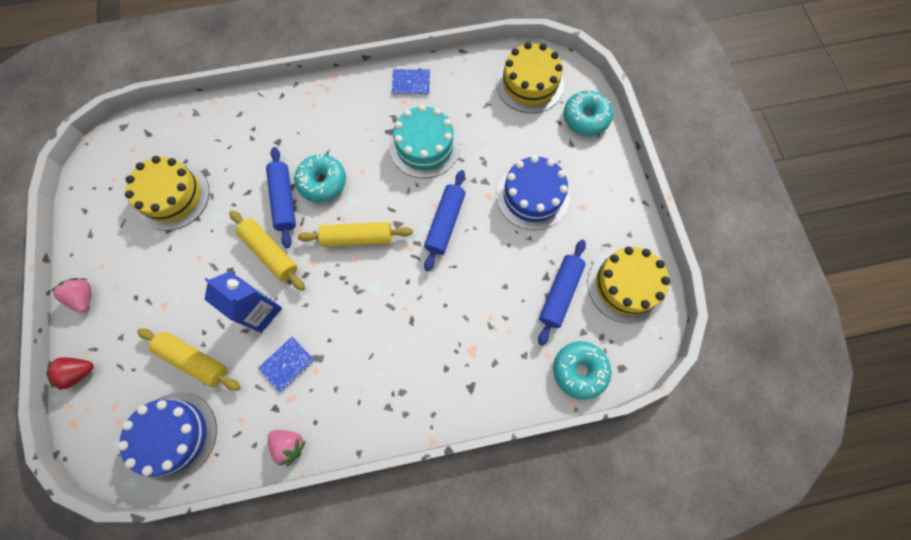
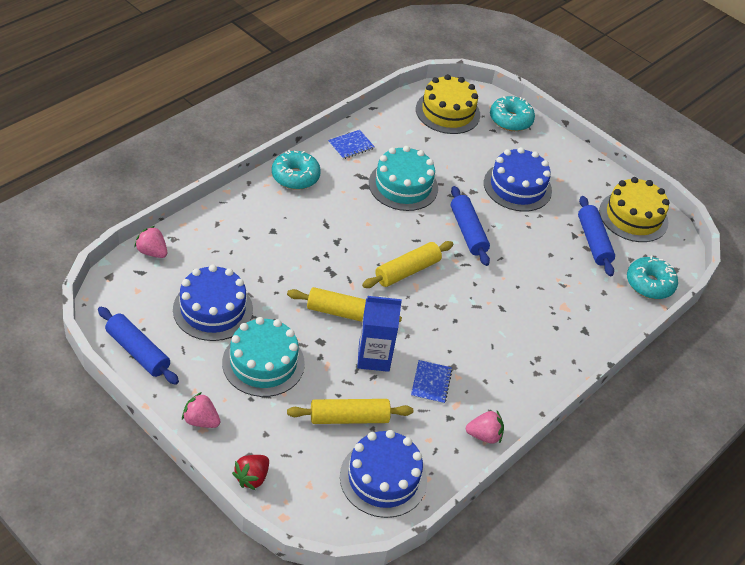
camera: 40 degrees left, 25 degrees down
(170, 118) = (152, 252): none -> pink strawberry
(170, 268) = (263, 363): none -> turquoise cake
(172, 196) = (213, 309): yellow cake -> blue cake
(284, 200) = (319, 271): blue rolling pin -> blue rolling pin (137, 352)
(322, 182) = (341, 244): turquoise donut -> turquoise donut (295, 176)

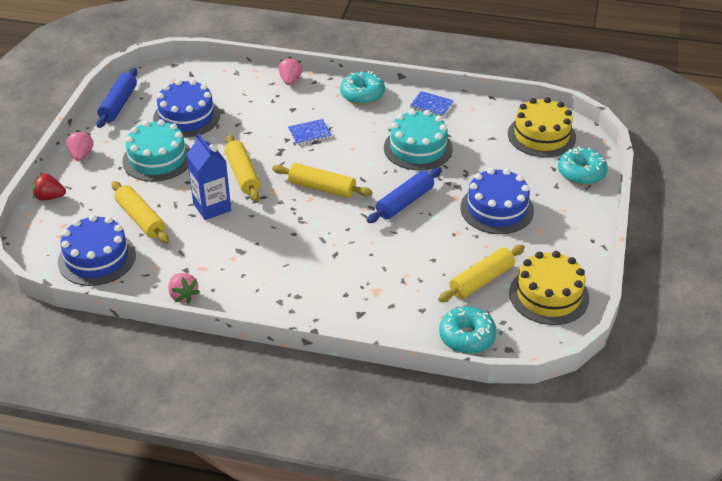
camera: 65 degrees right, 5 degrees down
(152, 252) = (214, 70): pink strawberry -> pink strawberry (290, 80)
(431, 383) = (213, 246): blue notebook -> blue notebook (309, 133)
(593, 241) = (481, 280): blue rolling pin -> yellow rolling pin

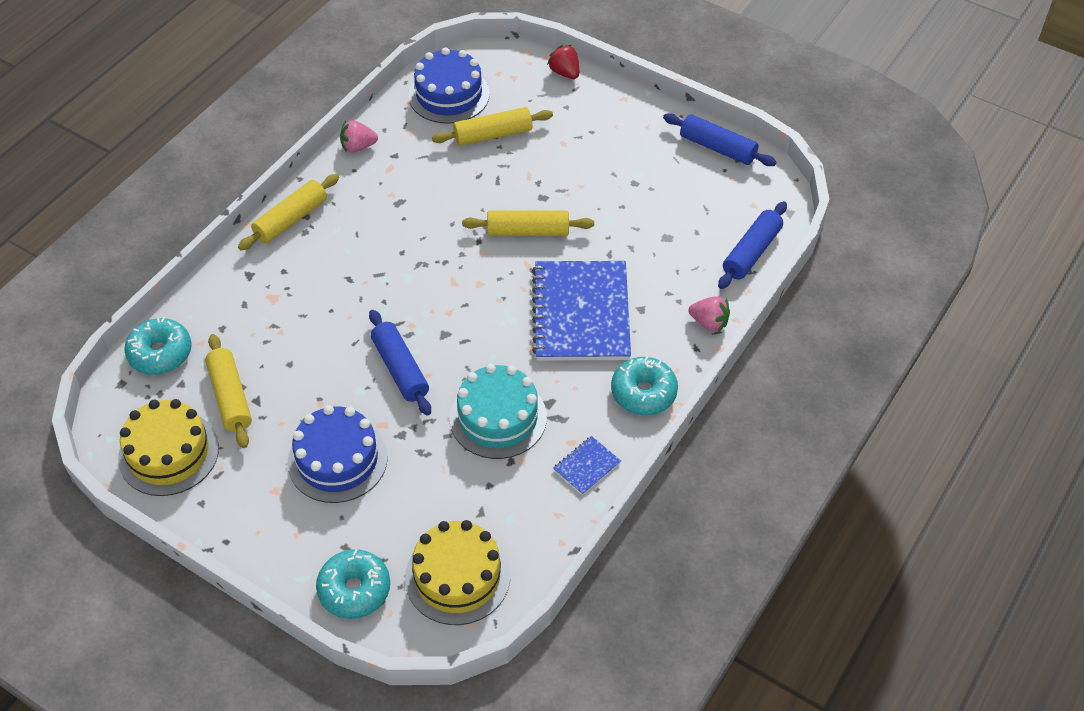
camera: 110 degrees right, 10 degrees up
(49, 197) = (565, 73): red strawberry -> red strawberry turned 60 degrees counterclockwise
(81, 155) = (629, 104): pink strawberry -> none
(157, 159) = (592, 164): turquoise cake -> none
(186, 117) = (666, 203): blue cake -> none
(212, 207) = (483, 194): blue carton -> none
(219, 74) = (751, 252): none -> blue rolling pin
(309, 133) = (581, 313): blue notebook -> blue notebook, size x2.39
(322, 188) = (467, 297): yellow rolling pin -> yellow rolling pin (291, 220)

